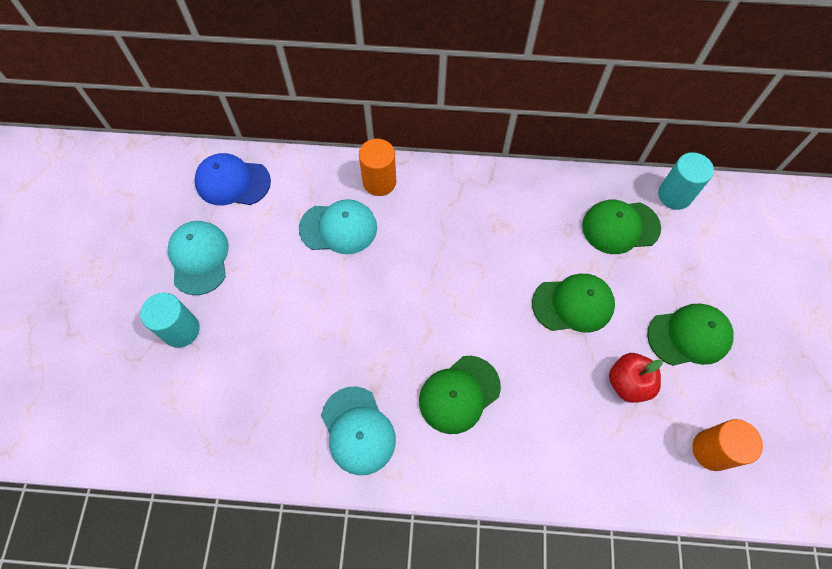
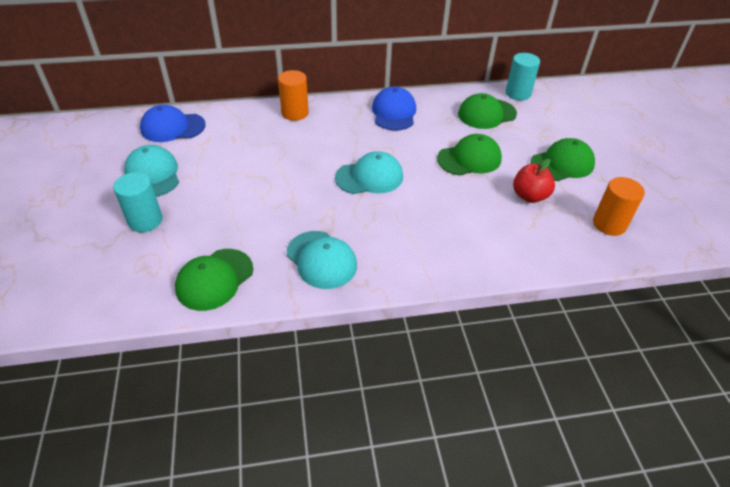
camera: 15 degrees left, 20 degrees down
(338, 228) = (269, 142): turquoise cap -> turquoise cap (369, 177)
(459, 394) = (400, 223): green cap -> green cap (214, 279)
(501, 203) = (394, 112): none -> blue cap

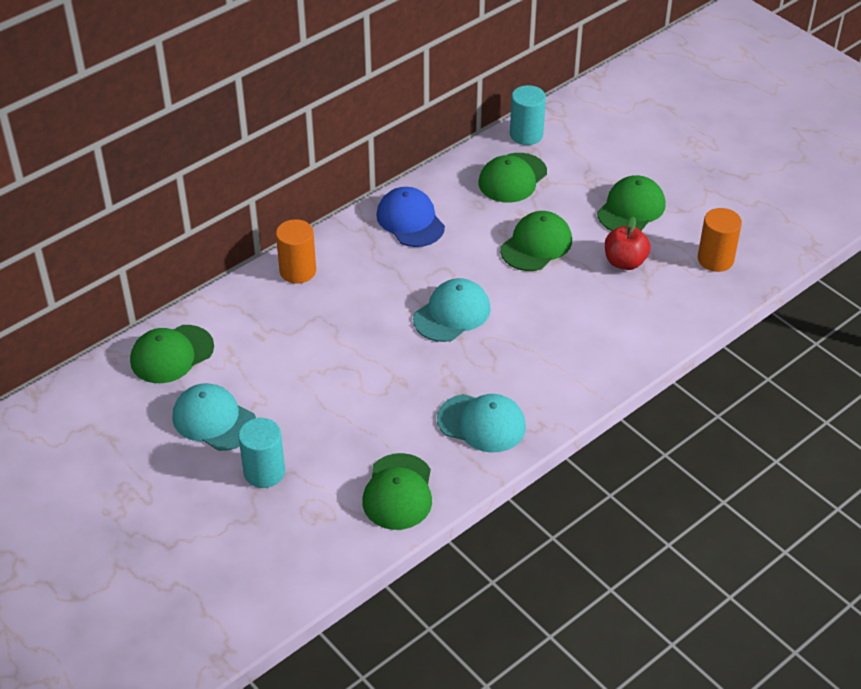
camera: 30 degrees left, 0 degrees up
(173, 127) = (172, 354): blue cap -> green cap

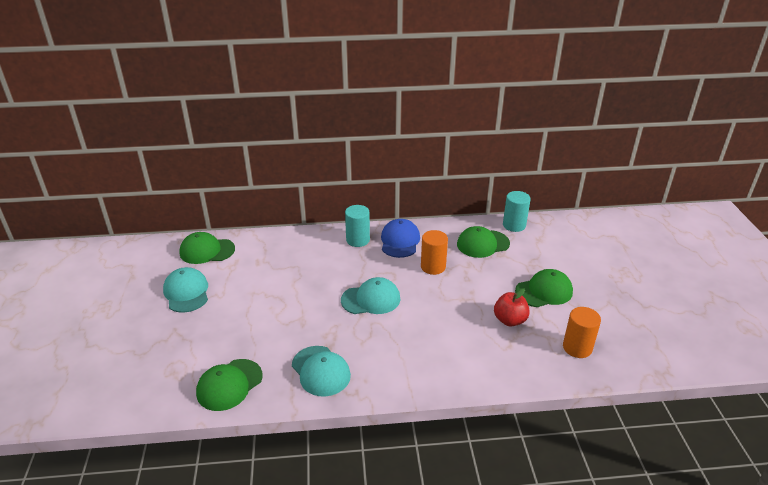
camera: 35 degrees right, 10 degrees down
(264, 472) = (177, 332): turquoise cylinder -> turquoise cylinder (358, 240)
(298, 271) = (313, 240): orange cylinder -> orange cylinder (433, 267)
(536, 245) = (461, 285): green cap -> none

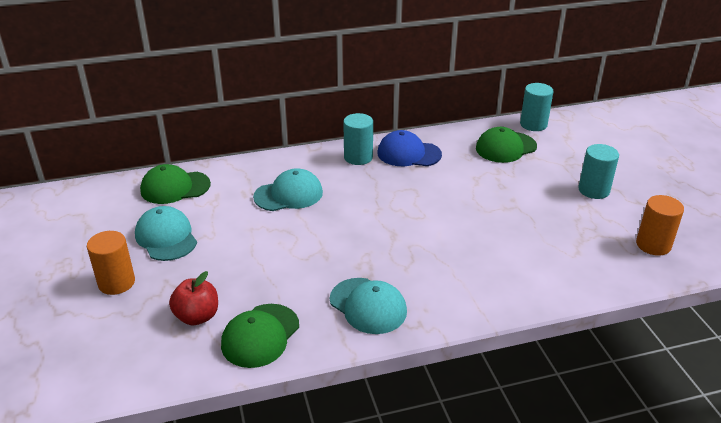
camera: 10 degrees left, 0 degrees up
(371, 299) = (398, 220): turquoise cap -> turquoise cap (288, 195)
(400, 241) = (408, 153): blue cap -> blue cap turned 75 degrees counterclockwise
(433, 267) = (458, 177): orange cylinder -> orange cylinder (116, 283)
(509, 320) = (567, 225): red apple -> red apple (197, 316)
(544, 291) = (593, 190): green cap -> turquoise cylinder

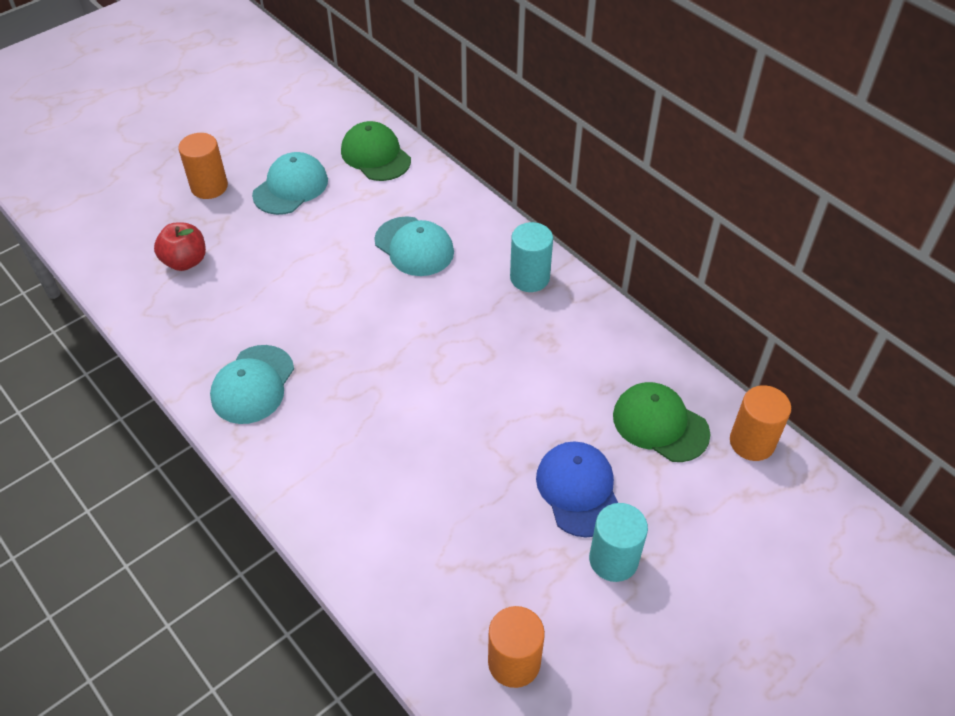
camera: 65 degrees right, 15 degrees up
(260, 335) = (176, 317): green cap -> none
(408, 153) = (571, 323): blue cap -> blue cap (578, 490)
(533, 124) = (752, 442): turquoise cylinder -> orange cylinder

